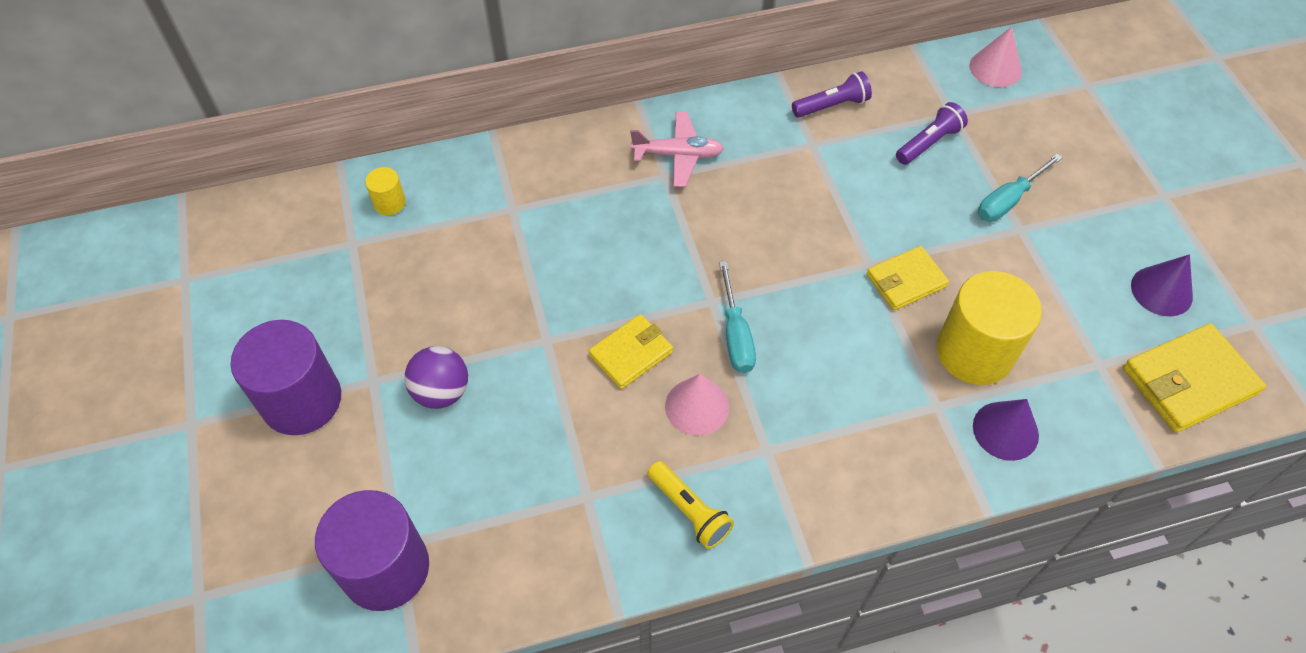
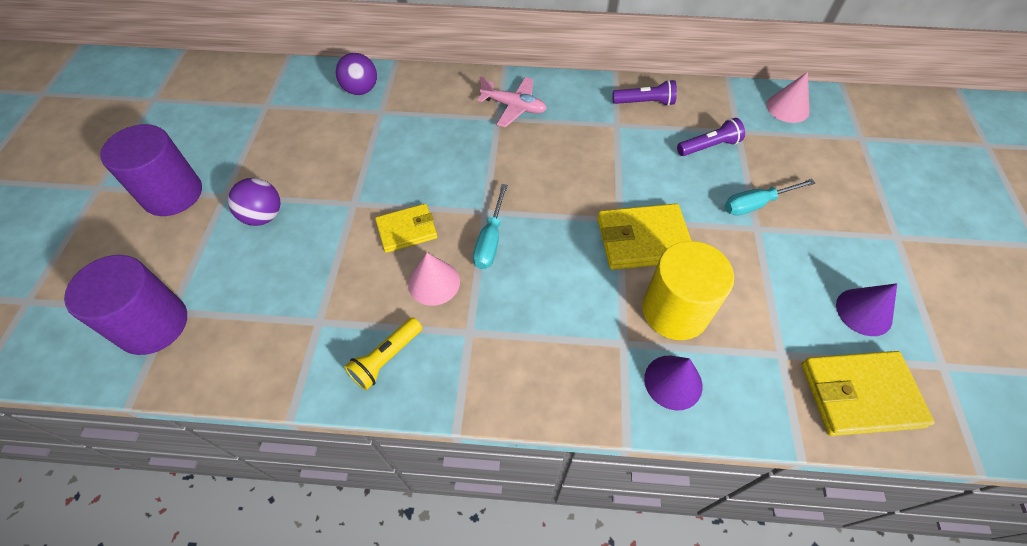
camera: 20 degrees right, 0 degrees up
(389, 203) = (304, 87): yellow cylinder -> none
(469, 186) = (361, 90): none -> purple ball
(689, 511) = (386, 358): yellow flashlight -> yellow flashlight turned 60 degrees clockwise
(906, 281) = (643, 240): yellow wallet -> yellow wallet, size x1.55

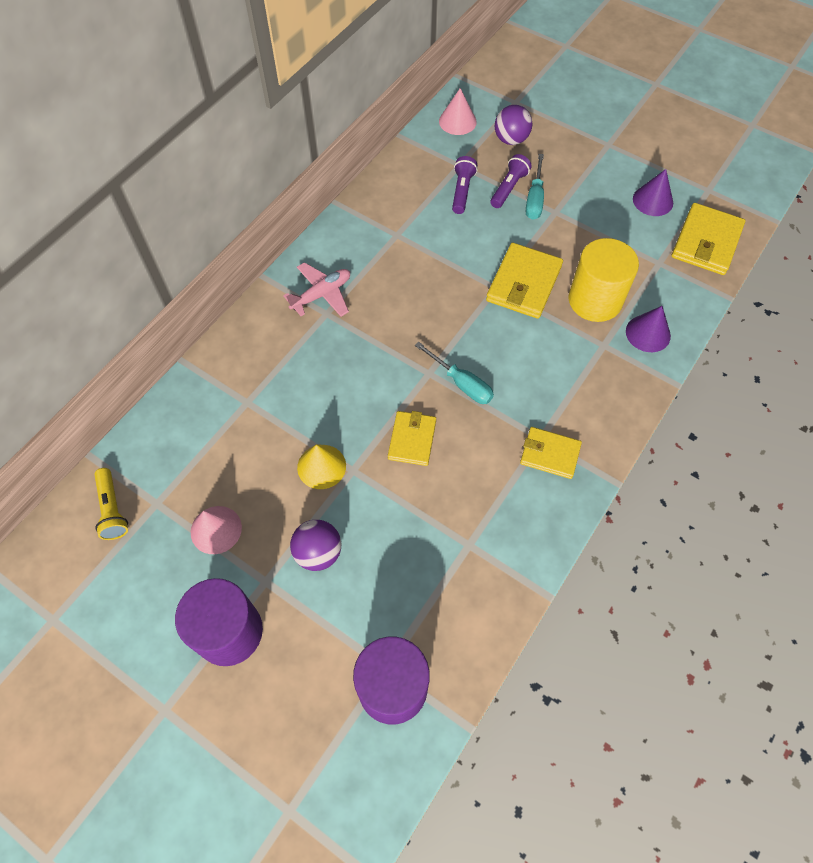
camera: 60 degrees left, 5 degrees up
(346, 182) = (321, 466): none -> yellow cone
(361, 90) = (202, 407): purple ball -> purple ball (511, 140)
(386, 358) = (533, 506): yellow flashlight -> yellow flashlight (112, 509)
(434, 282) = (480, 442): pink cone -> pink cone (216, 529)
(455, 348) = (550, 454): none -> yellow wallet
(645, 102) = (386, 202): purple flashlight -> purple flashlight (509, 188)

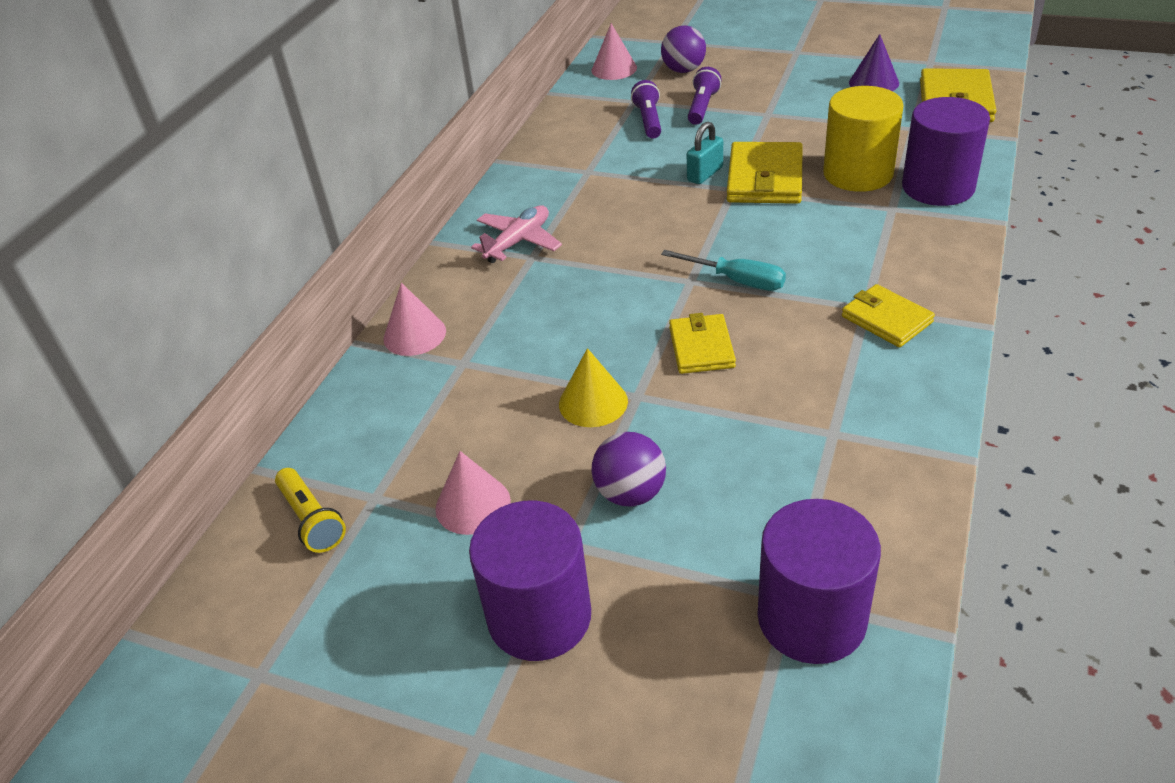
camera: 10 degrees left, 20 degrees down
(222, 365) = (414, 334): none -> pink cone
(481, 265) = (705, 174): none -> turquoise padlock
(534, 199) = (737, 109): turquoise screwdriver -> none
(550, 454) = (886, 319): yellow wallet -> yellow wallet turned 45 degrees clockwise
(648, 333) = (938, 187): purple cone -> purple cylinder

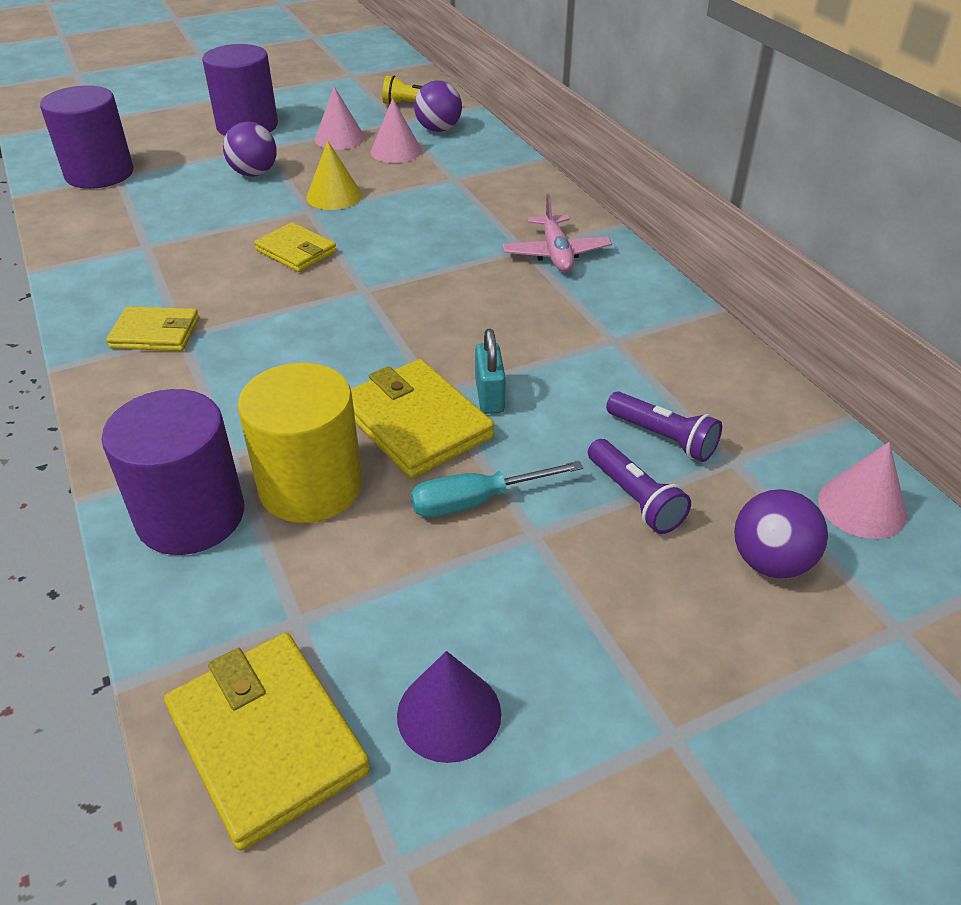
camera: 130 degrees right, 0 degrees up
(362, 451) = (438, 129): none -> purple ball
(414, 334) = (514, 176): pink cone -> pink cone (396, 151)
(737, 280) = (322, 307): turquoise screwdriver -> turquoise screwdriver (476, 501)

